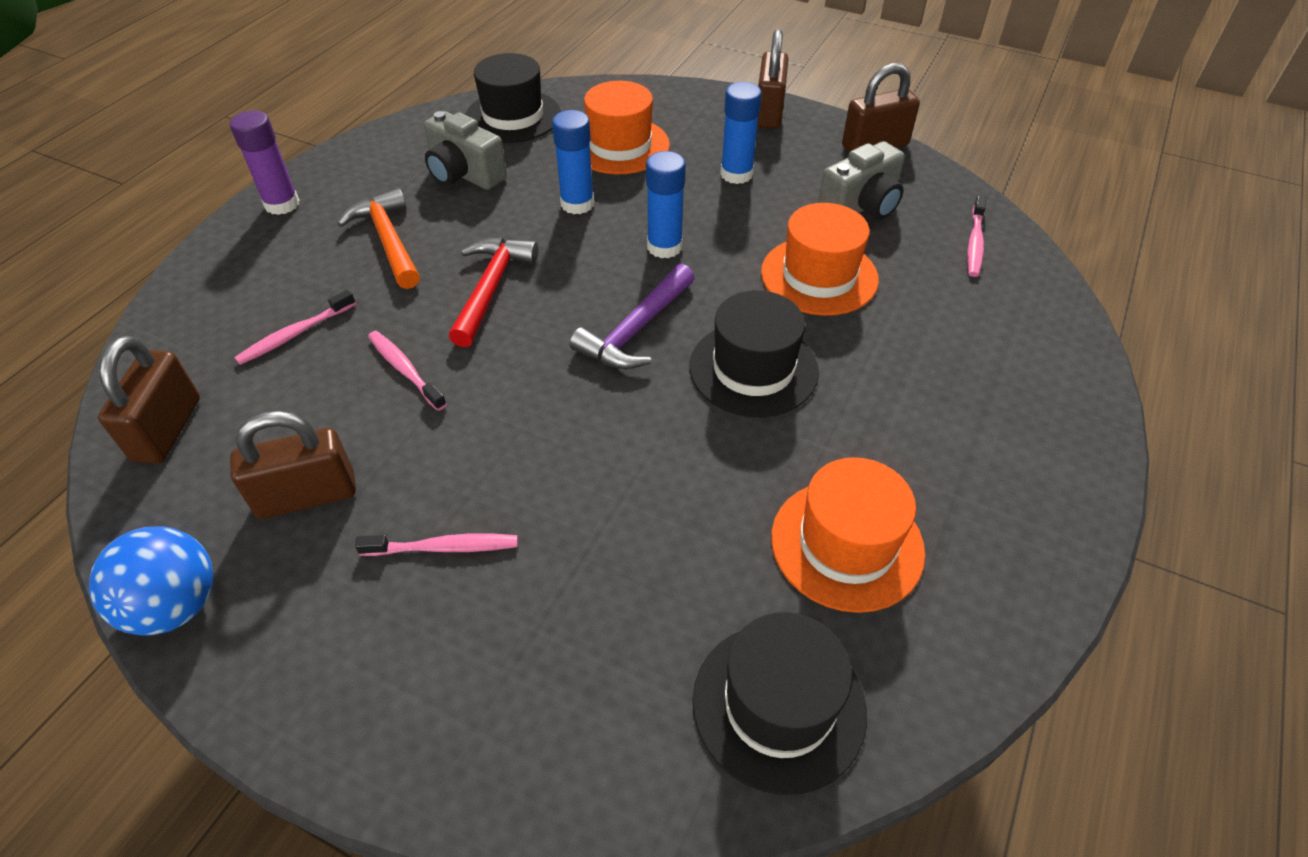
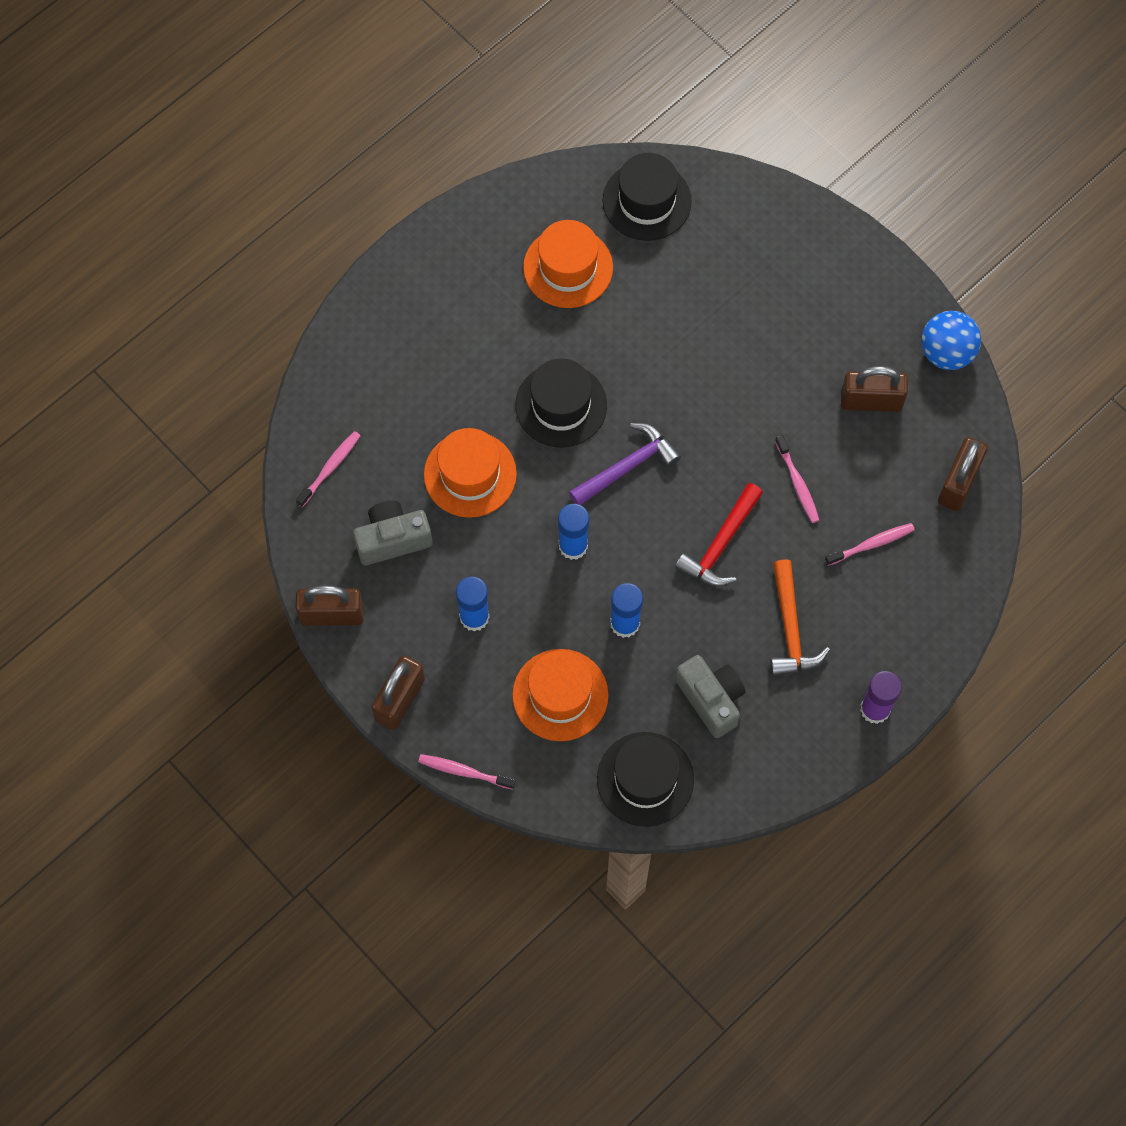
camera: 160 degrees left, 20 degrees up
(444, 547) = (795, 340): pink toothbrush -> pink toothbrush (464, 771)

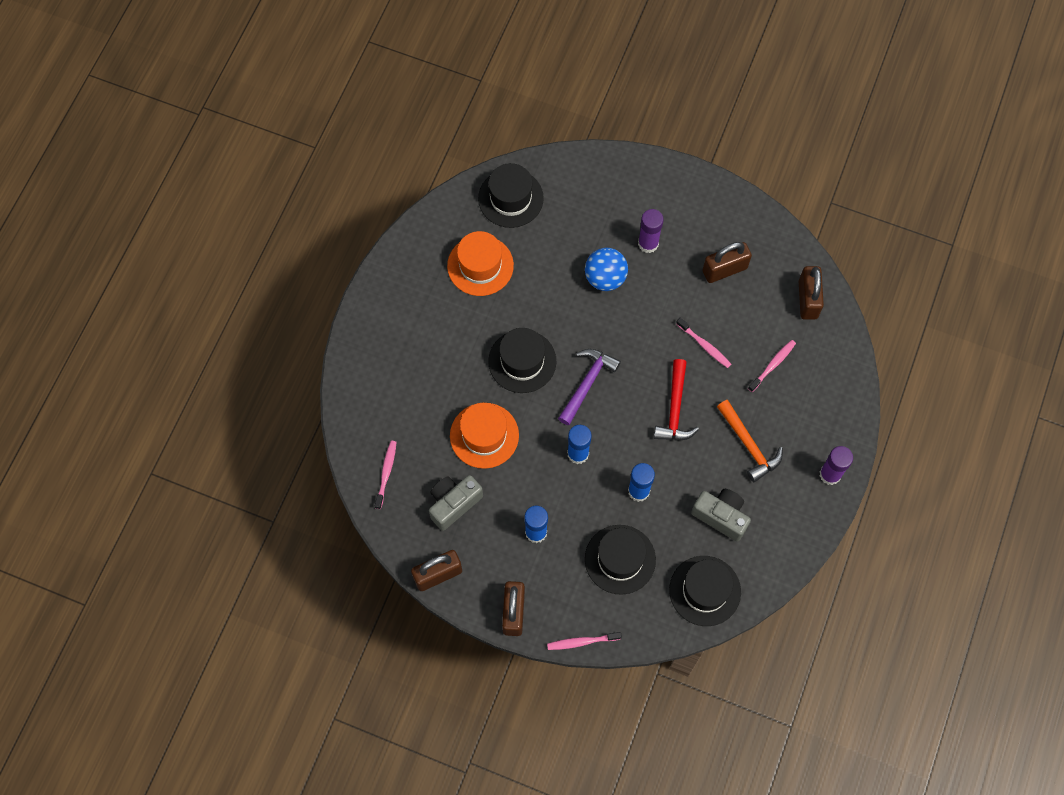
camera: 25 degrees left, 0 degrees up
(560, 695) = (620, 559): orange hat -> black hat
(790, 328) = (648, 243): none -> purple glue stick
(946, 352) = (757, 216): blue ball -> blue ball (605, 278)

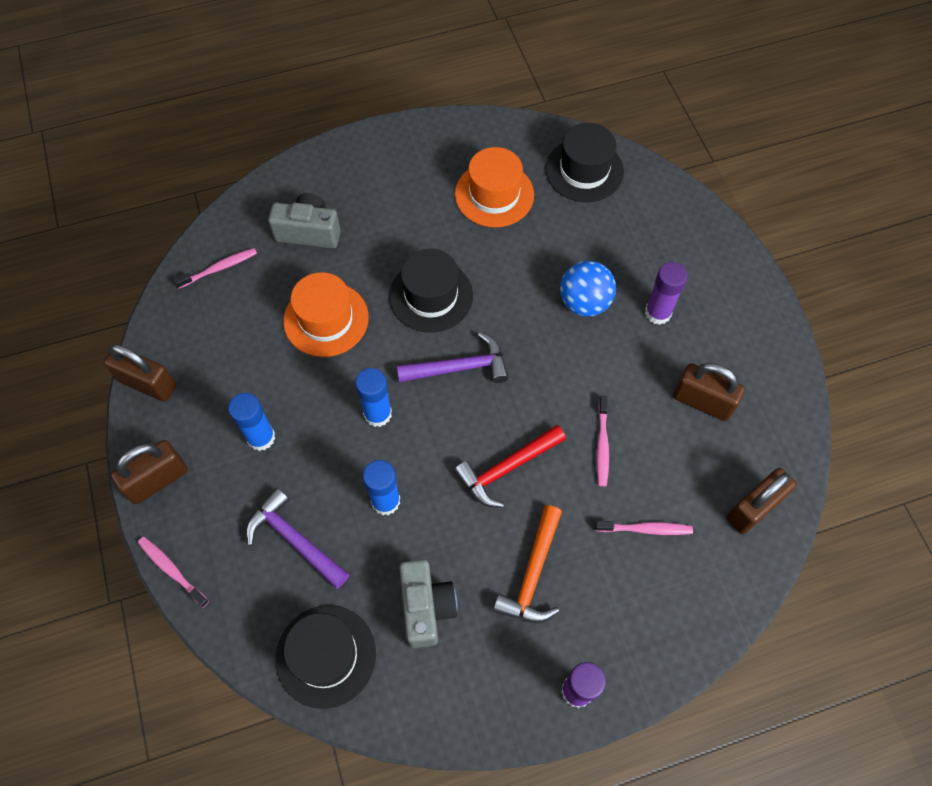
camera: 50 degrees right, 5 degrees down
(453, 504) = (233, 344): grey camera -> grey camera (309, 232)
(620, 559) = (294, 539): black hat -> purple hammer

